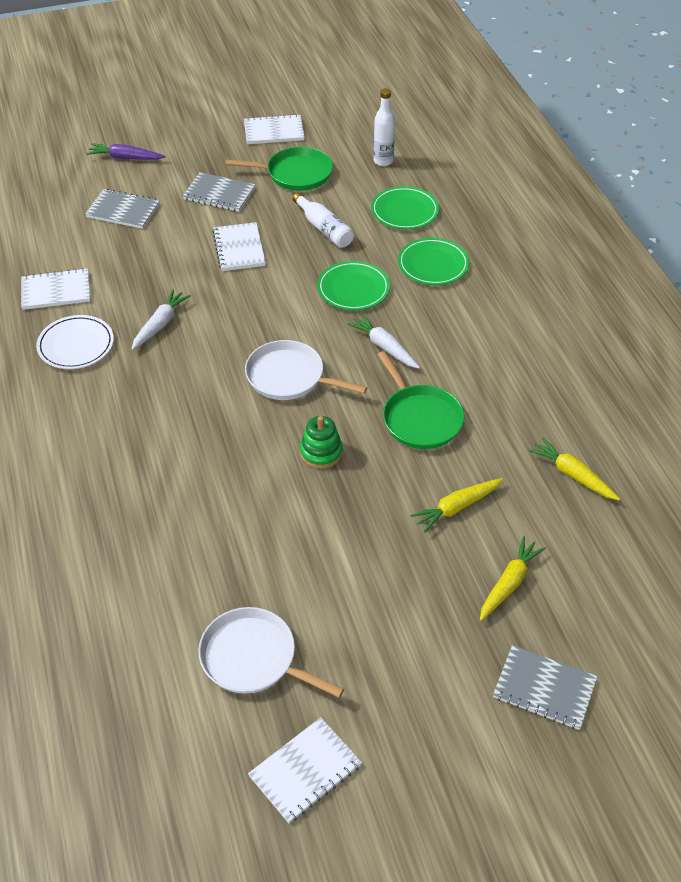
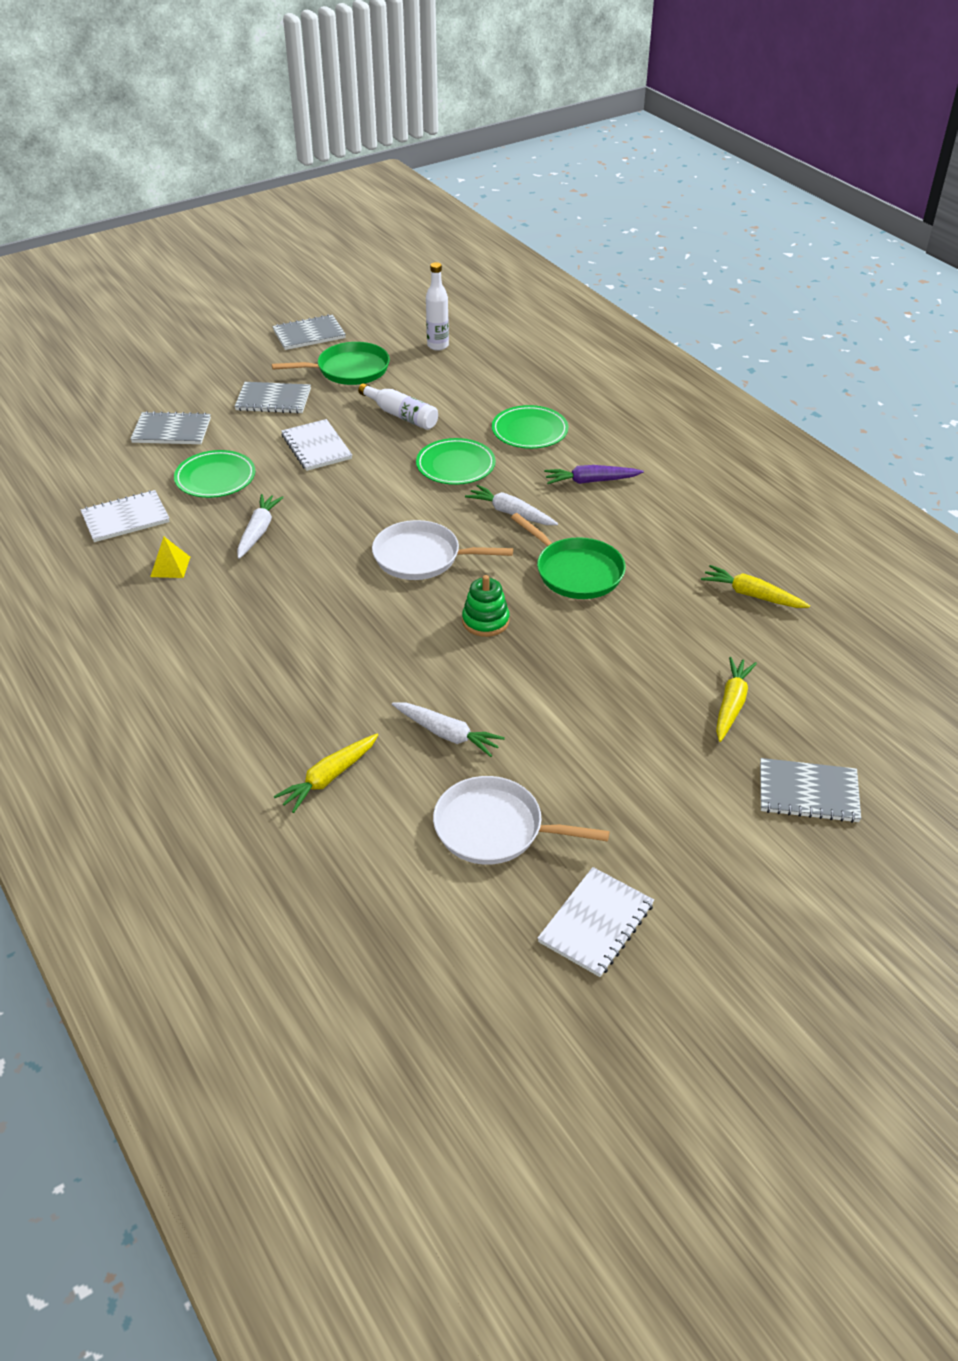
camera: 15 degrees left, 5 degrees down
(76, 345) = (170, 566): white plate -> yellow pyramid
(125, 158) = (153, 381): purple carrot -> purple carrot (590, 481)
(247, 557) = (447, 734): none -> white carrot
(274, 131) = (309, 334): white notebook -> grey notebook
(404, 211) = (479, 387): green plate -> green plate (215, 478)
(456, 508) = (648, 646): yellow carrot -> yellow carrot (329, 778)

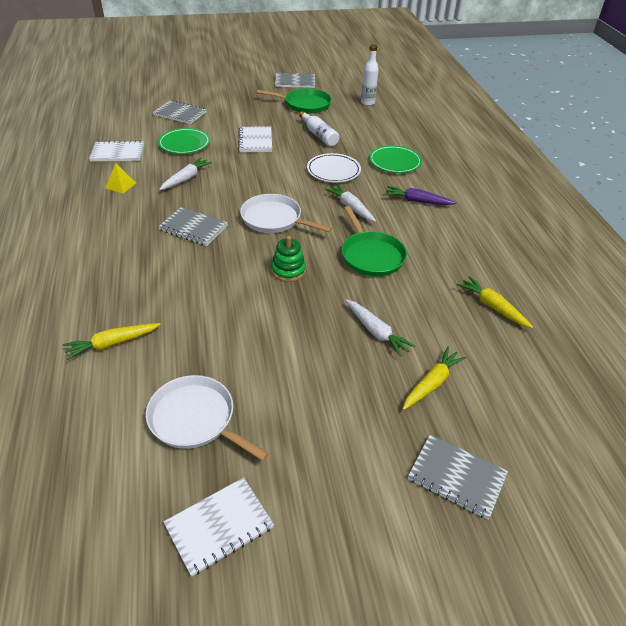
camera: 20 degrees right, 0 degrees up
(273, 400) = (249, 110): grey notebook -> grey notebook (193, 228)
(447, 734) = (210, 339): white carrot -> white carrot (376, 332)
(455, 465) = (333, 171): green plate -> white plate

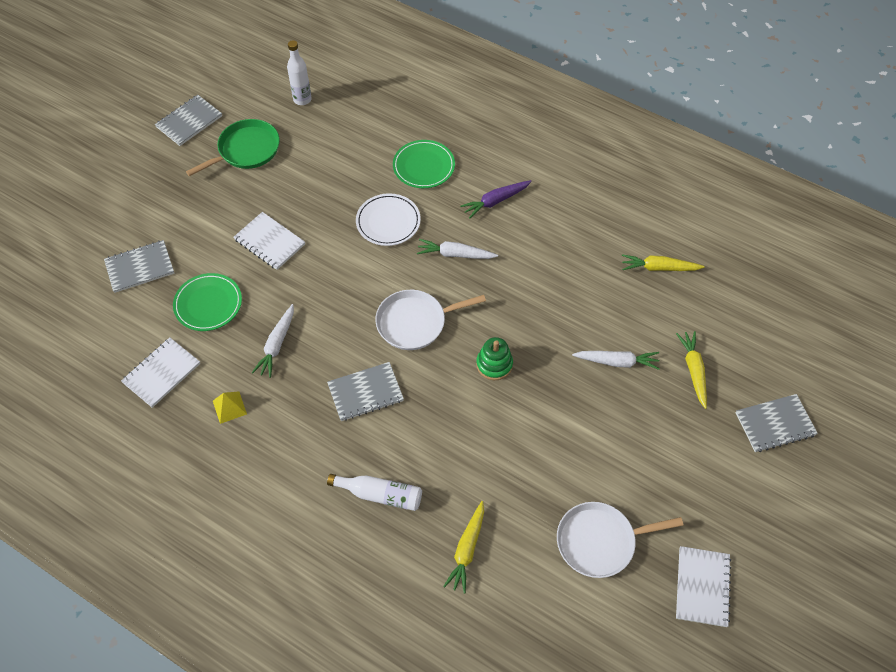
camera: 45 degrees left, 15 degrees up
(186, 178) = (276, 345): white carrot -> white carrot turned 150 degrees counterclockwise
(319, 135) = (317, 185): white bottle -> white bottle (380, 495)
(371, 255) = (531, 293): green pan -> none

